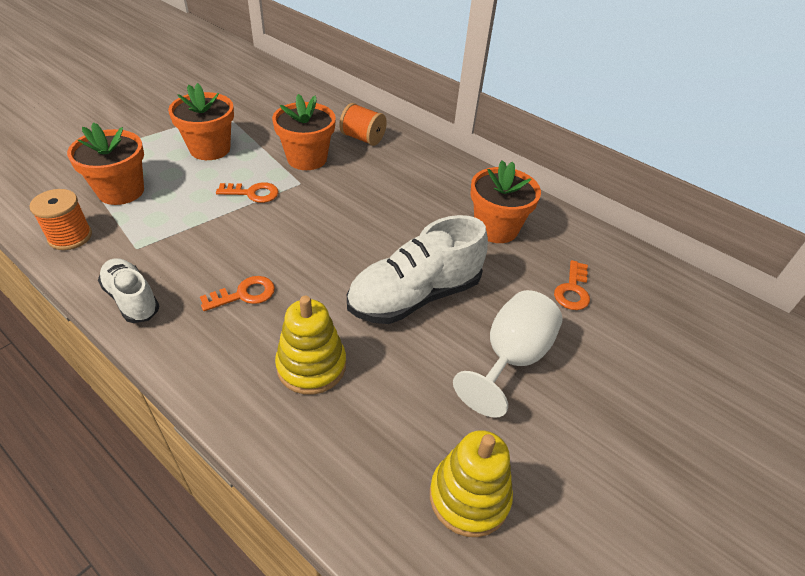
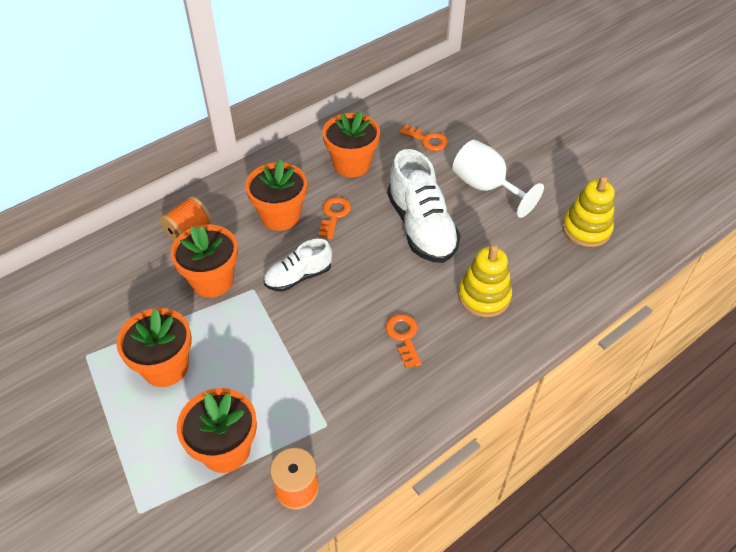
camera: 75 degrees left, 5 degrees up
(132, 299) = (398, 421): white shoe -> white shoe (298, 277)
(253, 193) = (261, 328): orange key -> orange key (334, 215)
(399, 187) = (280, 216): none -> orange flower pot

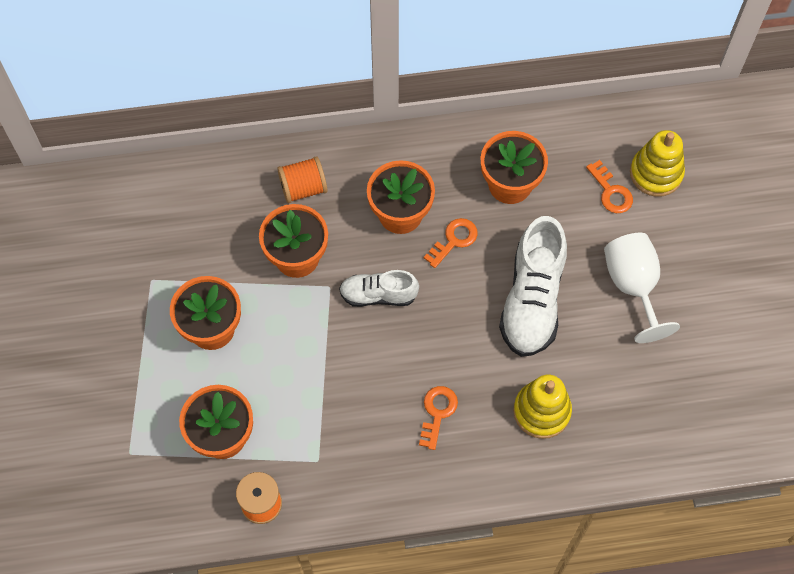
camera: 30 degrees right, 15 degrees up
(586, 229) = (702, 391): yellow stacking toy -> yellow stacking toy (656, 173)

